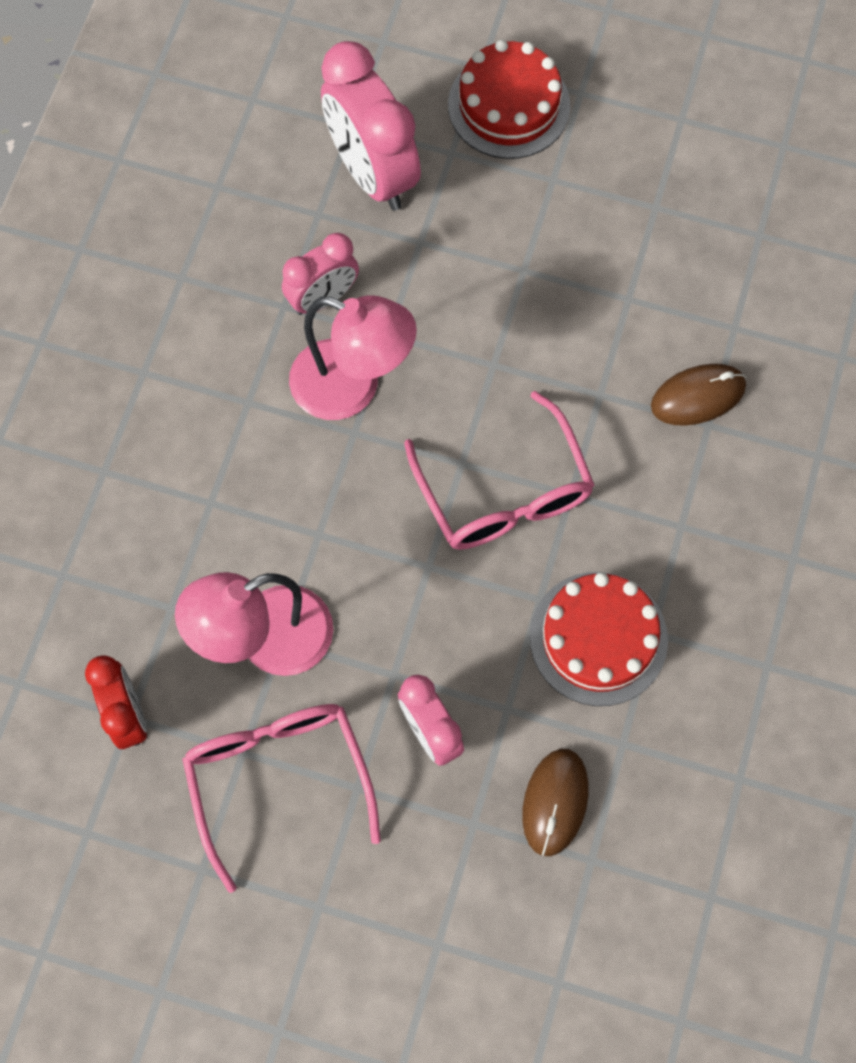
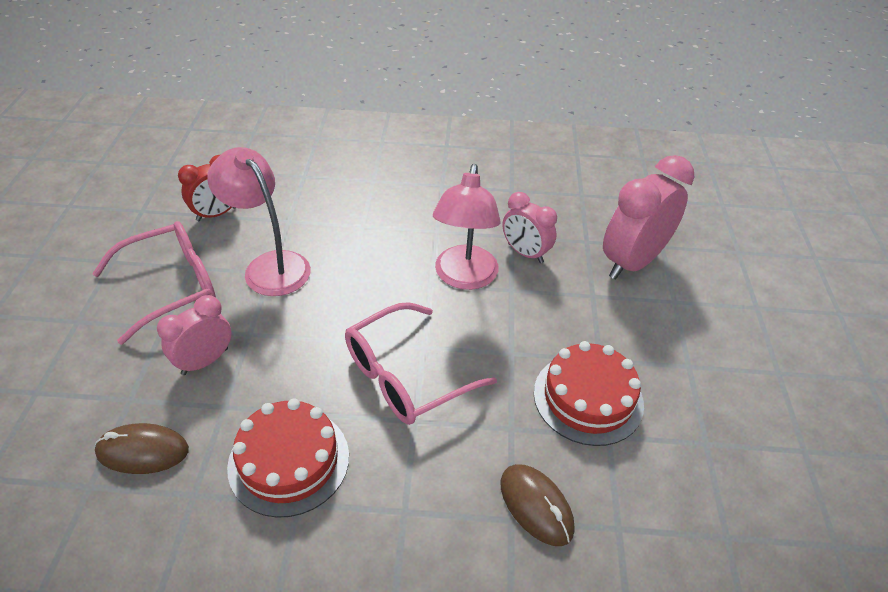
camera: 75 degrees right, 25 degrees down
(509, 105) = (735, 328): red cake -> red cake (588, 398)

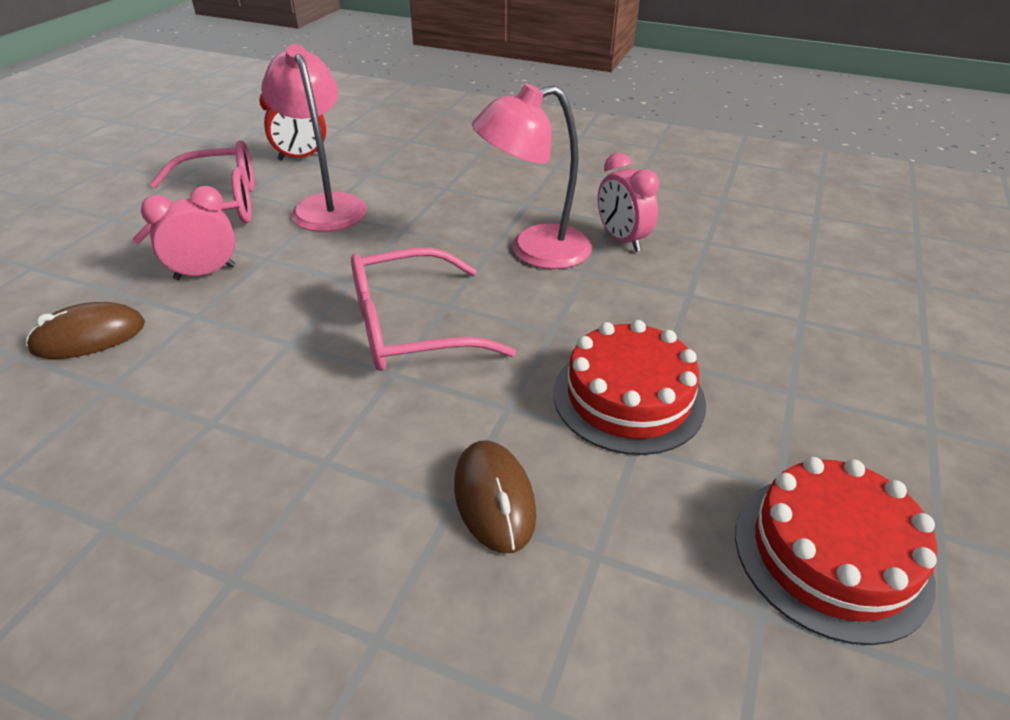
camera: 20 degrees right, 5 degrees down
(143, 451) = (89, 337): brown mouse -> brown mouse turned 45 degrees counterclockwise
(289, 461) = (228, 379): red cake -> red cake (831, 554)
(464, 278) = (534, 250): pink lamp -> pink lamp turned 45 degrees clockwise
(632, 262) = (760, 271): pink clock -> none

